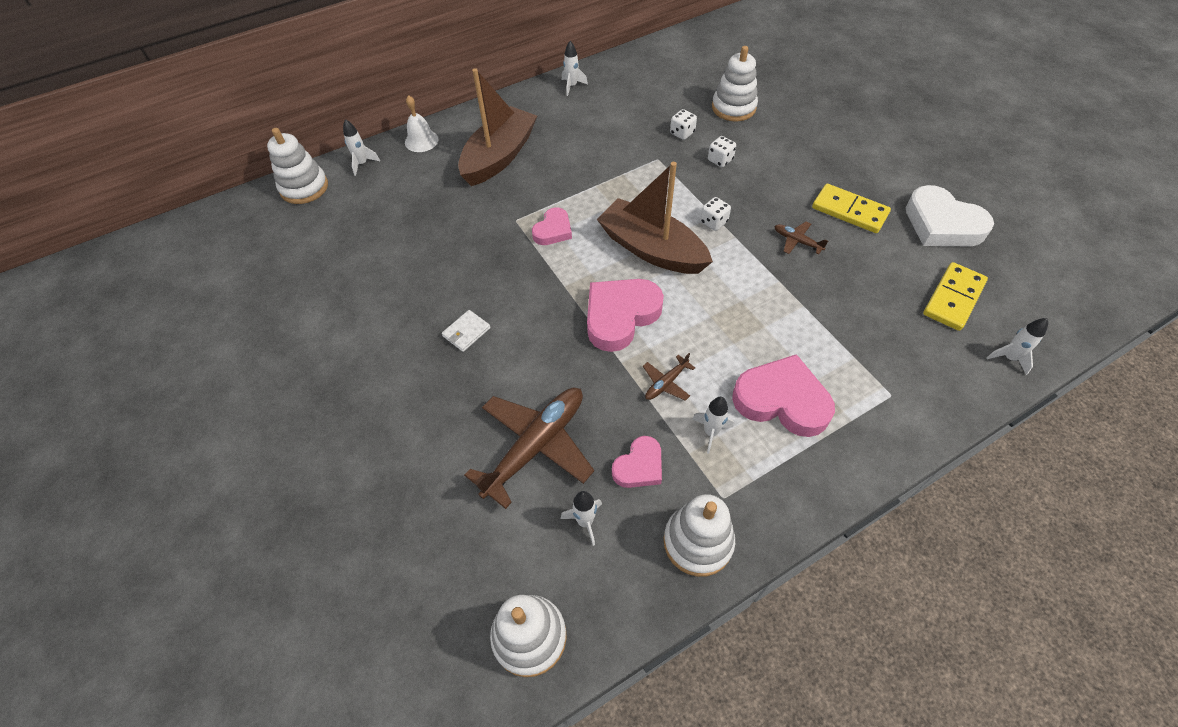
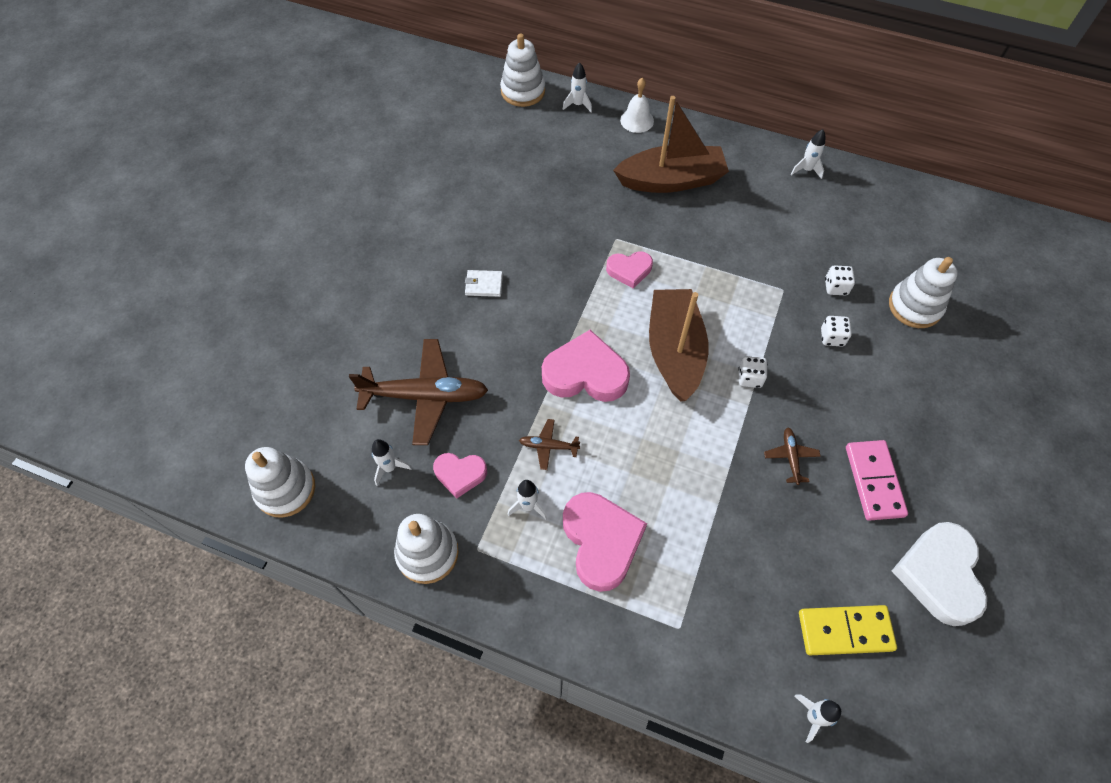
camera: 50 degrees right, 5 degrees up
(849, 211) = (873, 481): yellow domino -> pink domino

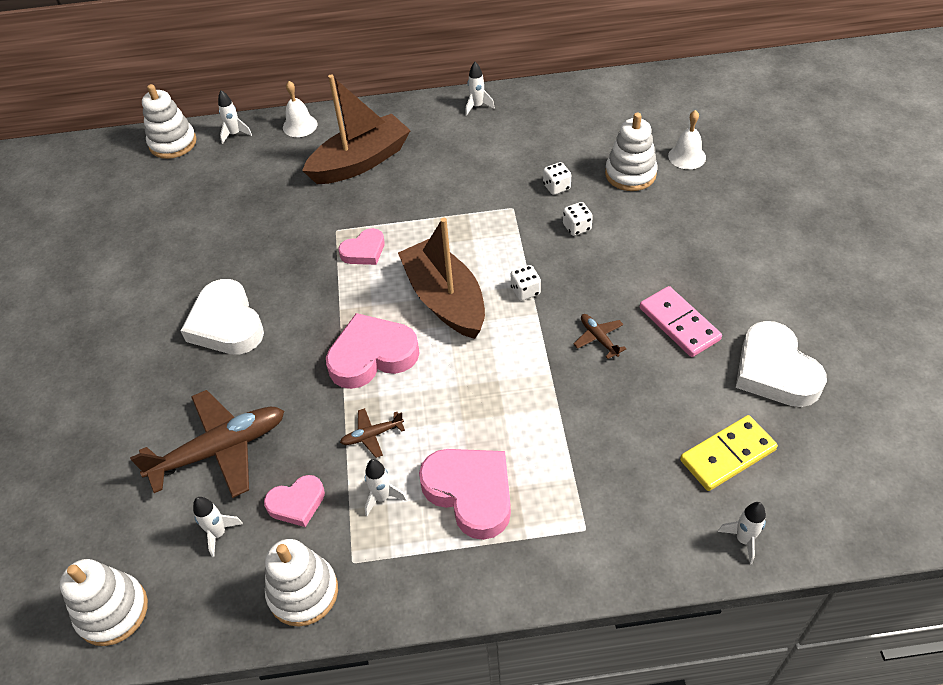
camera: 25 degrees left, 10 degrees down
(484, 285) = (226, 324): white wallet -> white heart
(982, 313) = (687, 156): none -> white bell

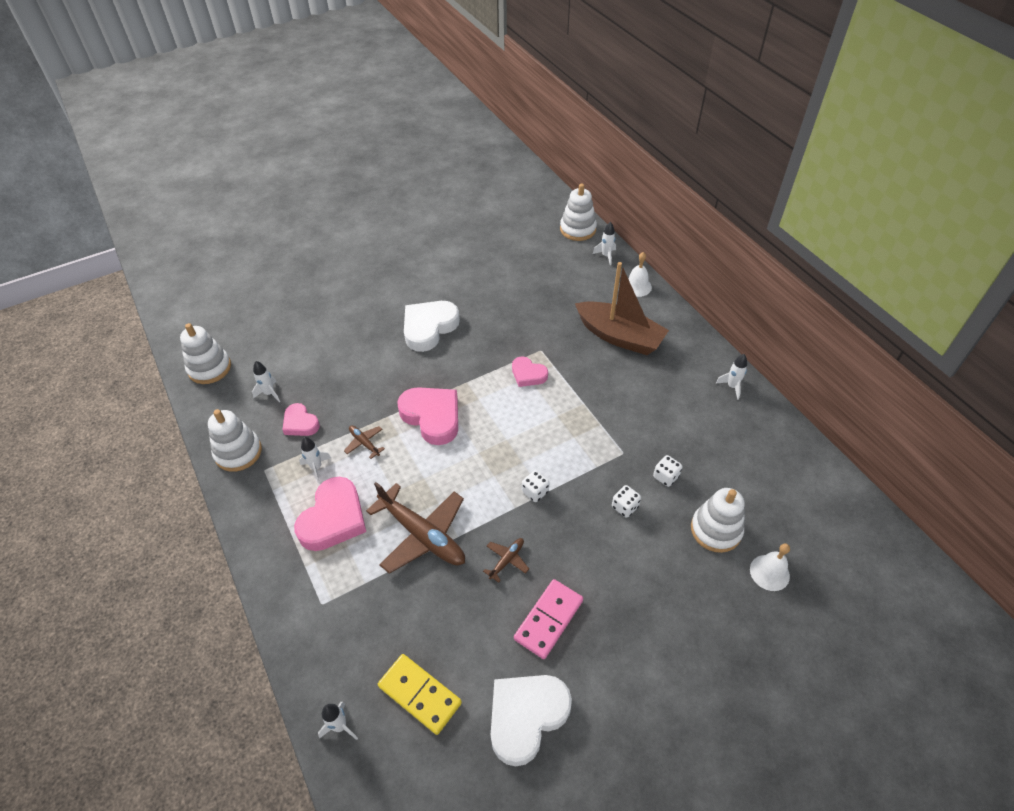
camera: 65 degrees right, 0 degrees up
(219, 450) = (329, 368): brown plane -> brown plane (422, 534)
(445, 299) = (503, 441): brown boat -> none

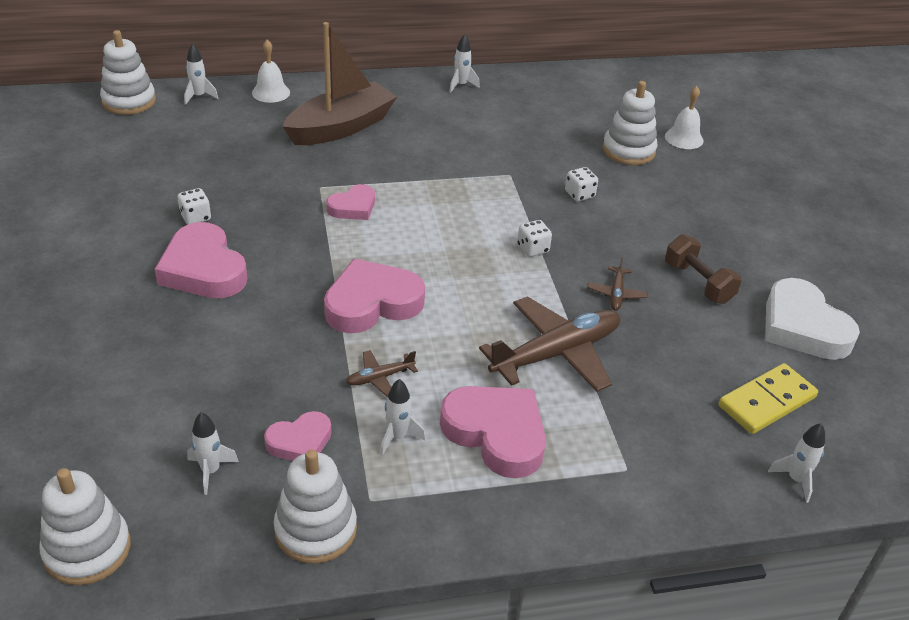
camera: 75 degrees left, 10 degrees down
(429, 328) = (203, 269): white heart -> pink heart
(506, 560) = (616, 294): brown plane -> brown plane turned 135 degrees counterclockwise
(548, 619) = (698, 283): pink domino -> brown dumbbell
(665, 476) = (553, 158): white dice -> white dice (195, 217)

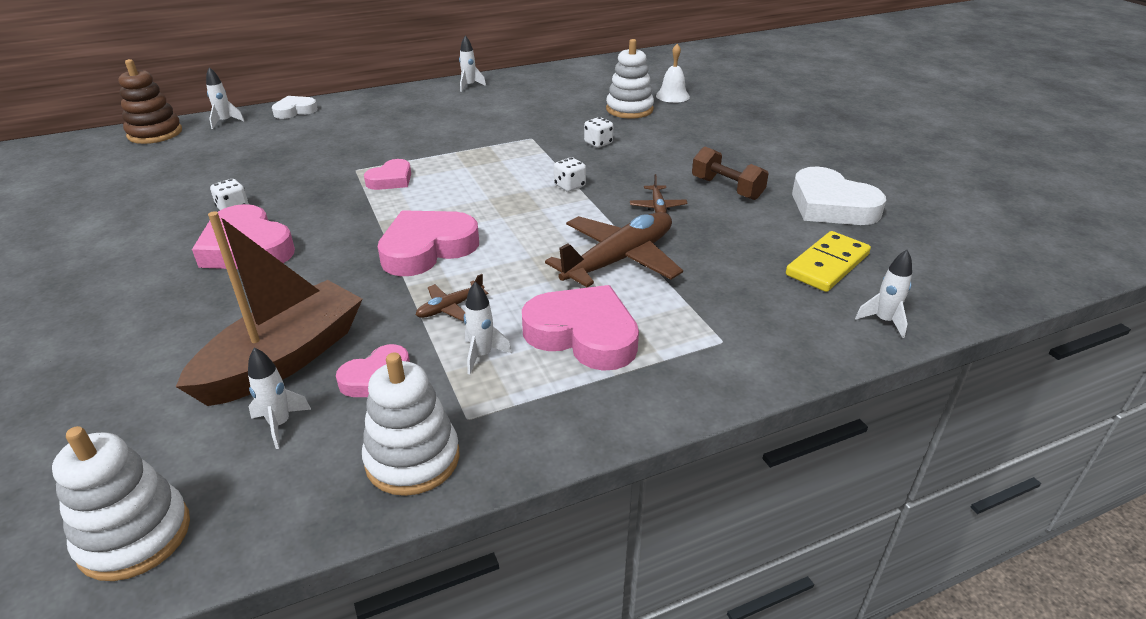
camera: 10 degrees left, 5 degrees down
(129, 101) = (155, 133): white stacking toy -> brown stacking toy
(271, 92) = (295, 111): white bell -> white heart
(341, 127) = (366, 126): brown boat -> brown boat (284, 359)

